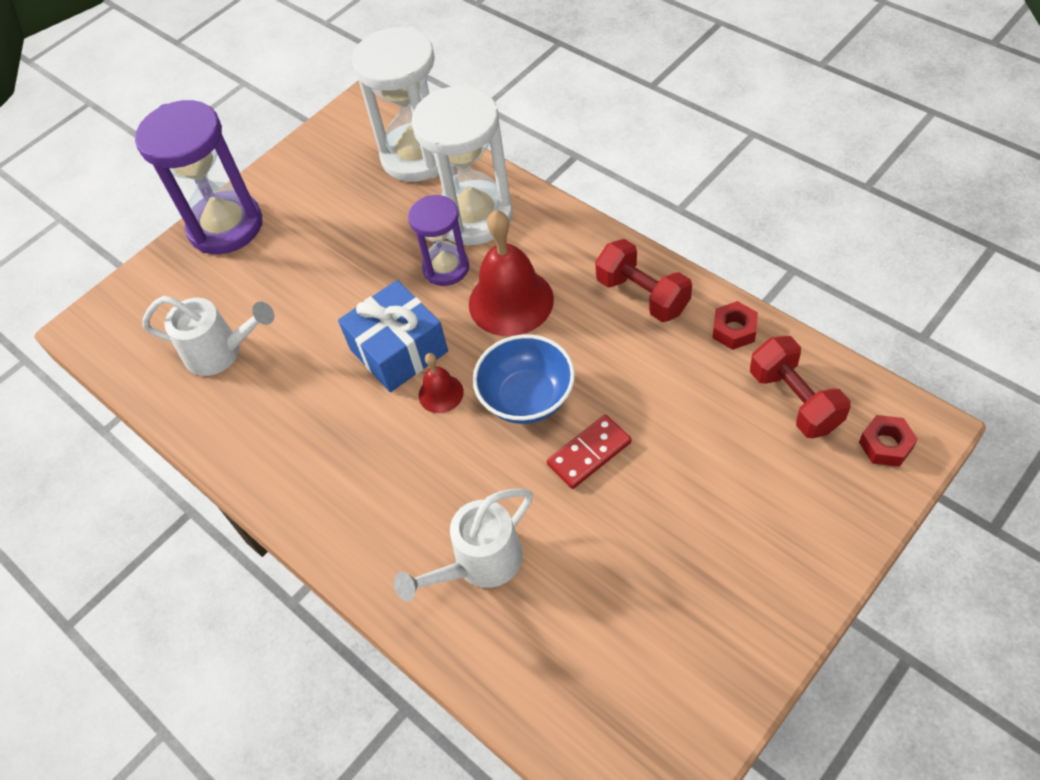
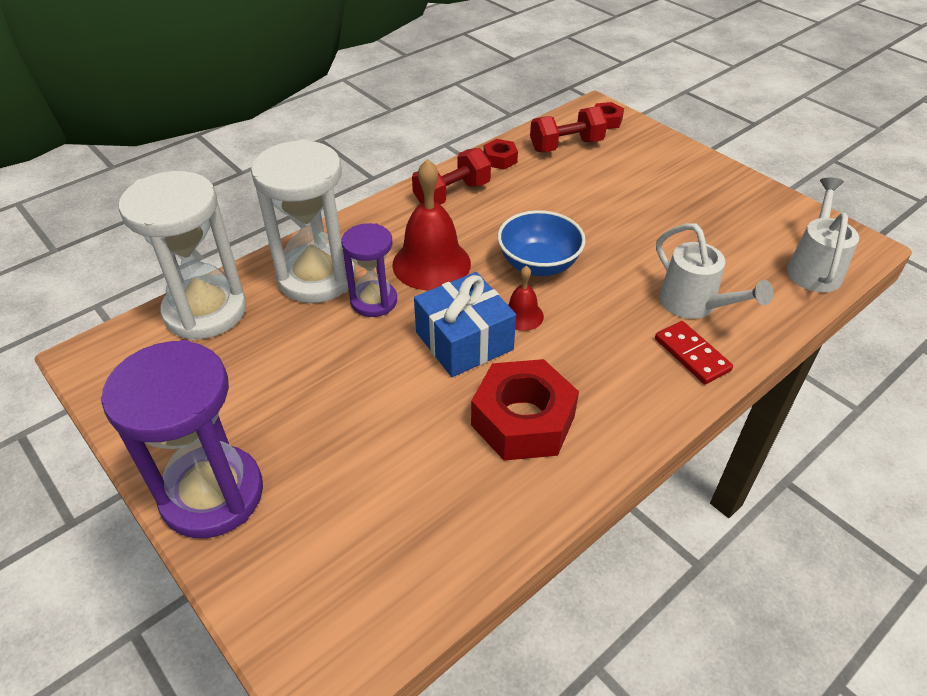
camera: 90 degrees left, 10 degrees down
(221, 352) = (421, 496): white watering can -> white watering can (814, 268)
(300, 412) = (523, 420): none -> red nut
(589, 453) = (597, 238): red domino -> red domino (692, 354)

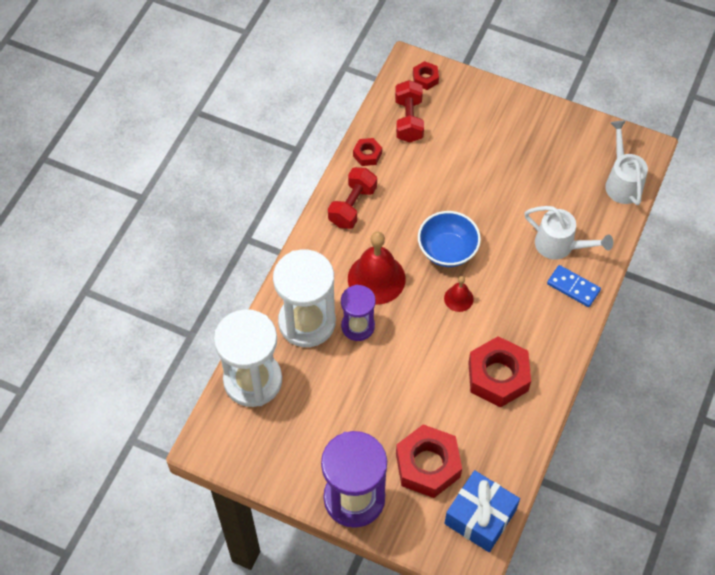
camera: 25 degrees left, 15 degrees up
(347, 494) = (428, 465): none -> red nut
(464, 341) = (433, 334): blue gift -> blue gift (480, 517)
(566, 146) = (409, 120): red dumbbell -> red dumbbell turned 45 degrees counterclockwise
(692, 354) = (573, 287): red domino -> blue domino

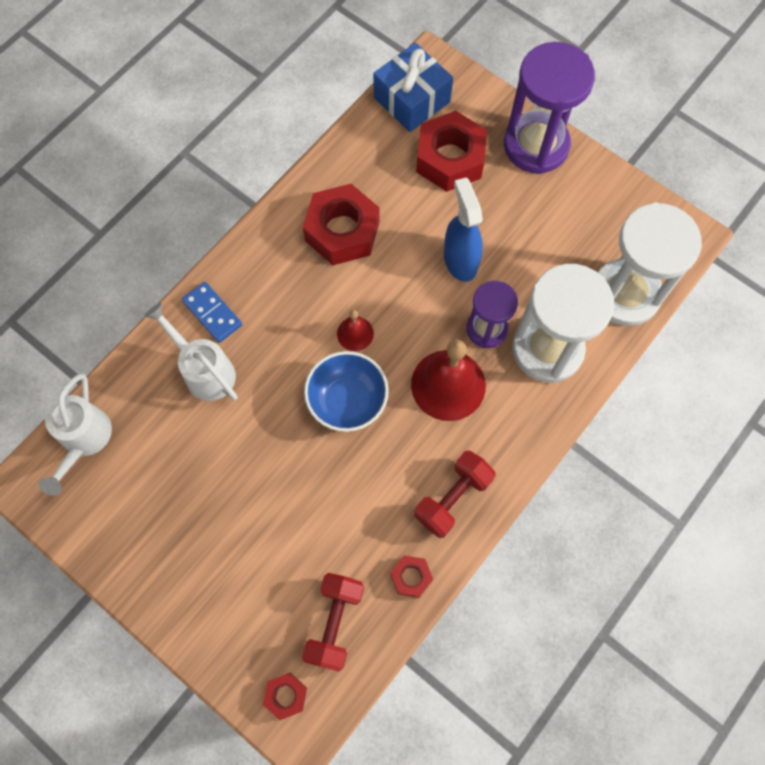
camera: 165 degrees left, 10 degrees up
(393, 376) = (460, 260): none -> blue spray bottle

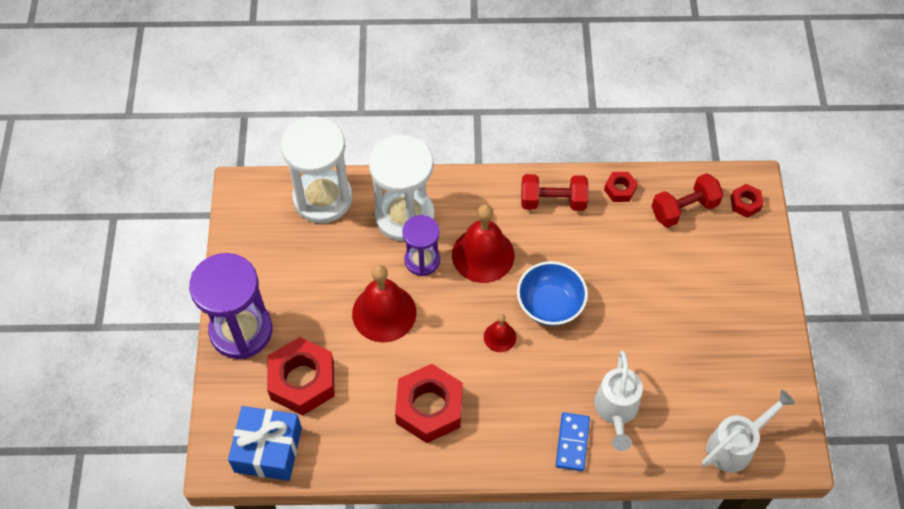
camera: 130 degrees left, 10 degrees down
(460, 260) = (384, 313): blue spray bottle -> red bell

